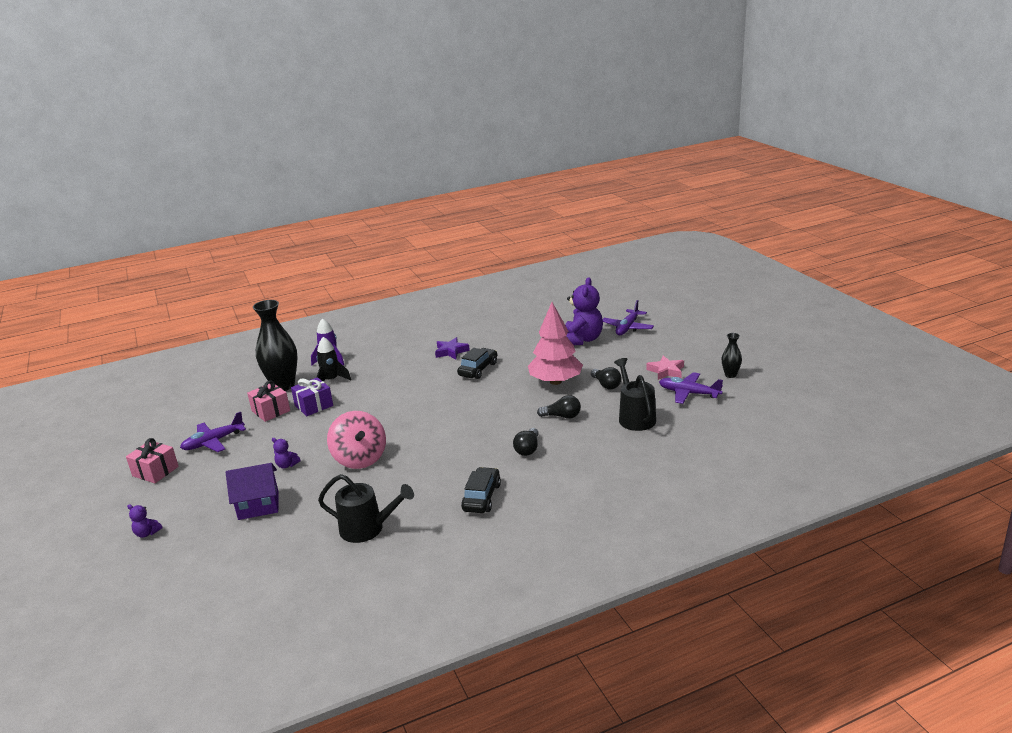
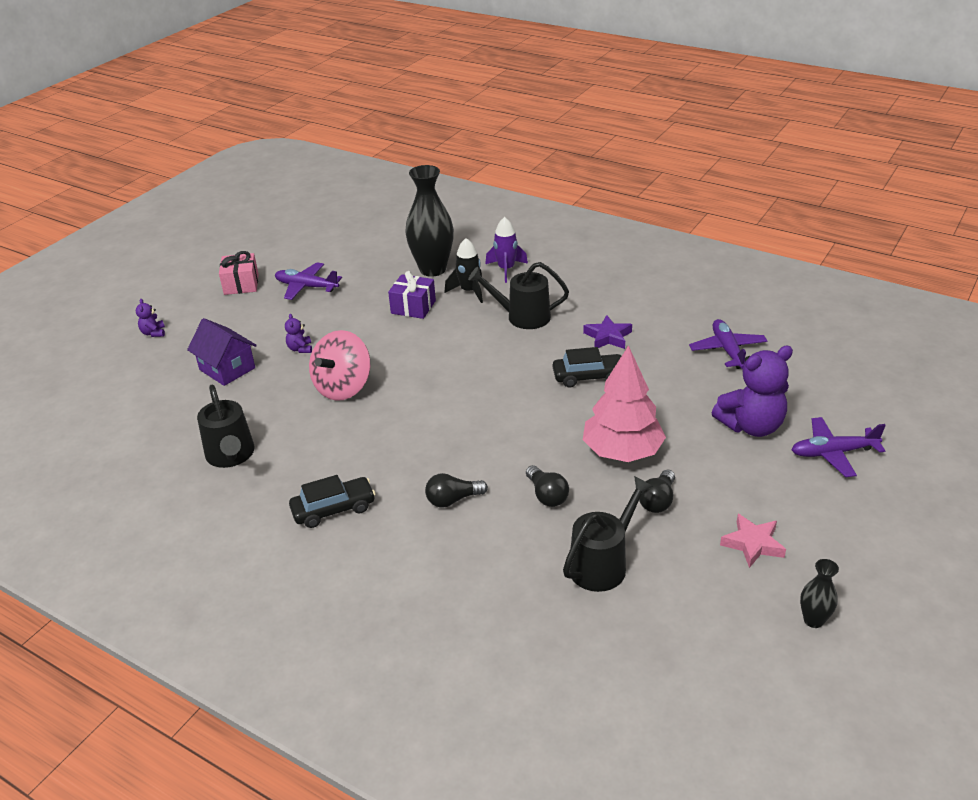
camera: 55 degrees right, 10 degrees up
(271, 411) = (382, 288): pink gift -> none
(389, 371) = (522, 317): none -> black watering can
(689, 393) = (714, 593): purple plane -> purple plane (727, 350)

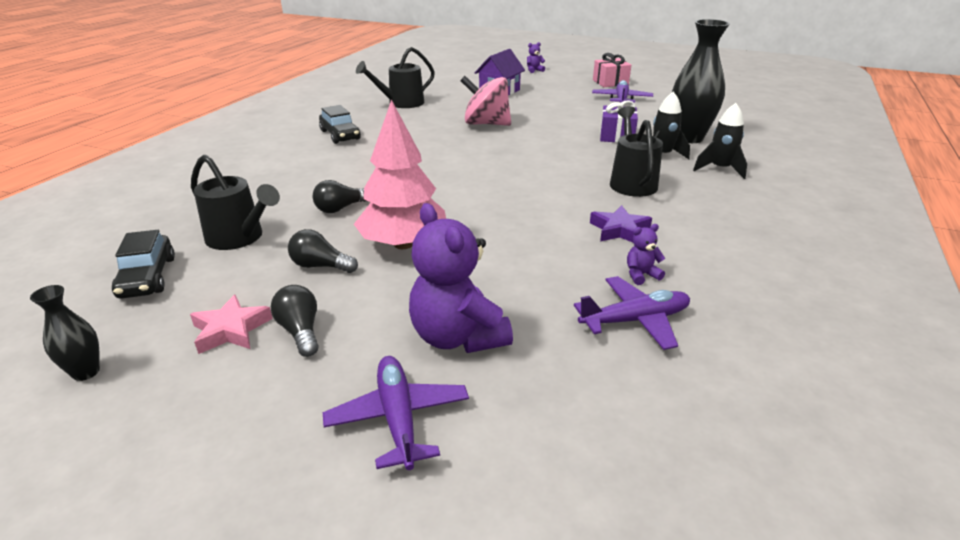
camera: 80 degrees right, 5 degrees down
(300, 349) = (532, 107): purple teddy bear -> purple teddy bear (641, 275)
(453, 500) = (342, 171): black light bulb -> black light bulb (300, 331)
(506, 269) = (719, 169): purple rocket -> black rocket
(589, 376) = (534, 221): black car -> black car (147, 277)

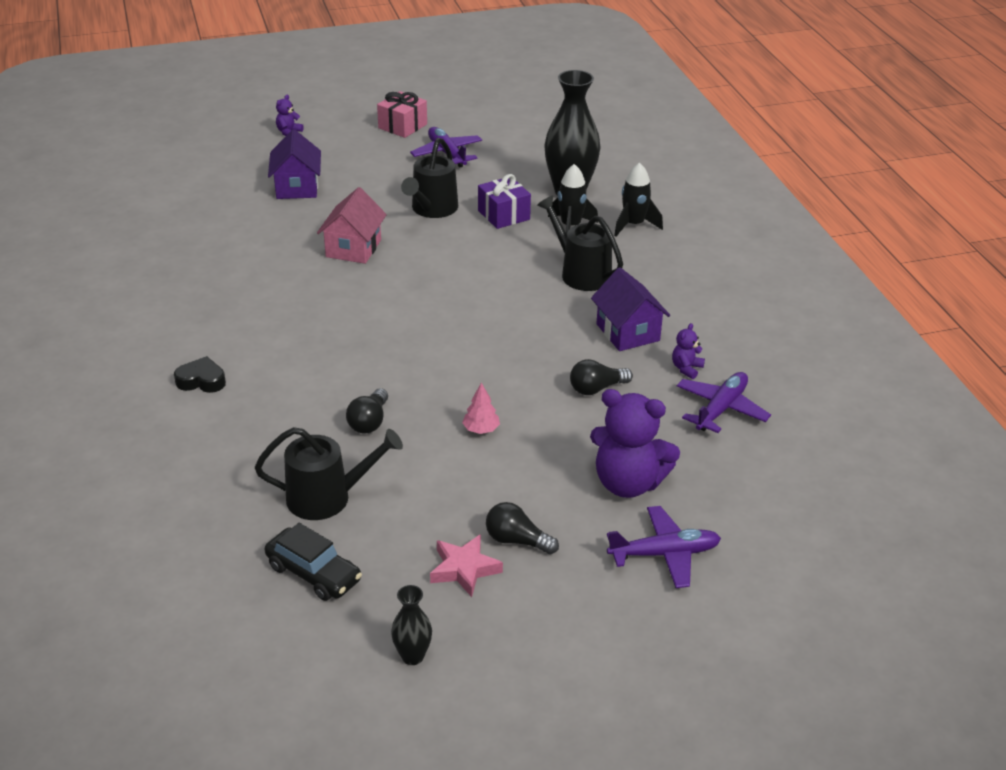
camera: 40 degrees left, 5 degrees up
(292, 153) = (201, 381): none -> black heart
(321, 266) = (445, 484): black light bulb -> black light bulb (596, 388)
(340, 135) = (214, 332): black car -> none
(398, 418) = (664, 554): purple plane -> purple plane turned 135 degrees clockwise
(401, 103) = (208, 252): black watering can -> black watering can (432, 209)
(403, 244) = (481, 429): pink tree -> pink tree, size x0.40
(486, 124) = (353, 248): pink spinning top -> pink house
(619, 230) = (628, 332): purple star -> purple house

